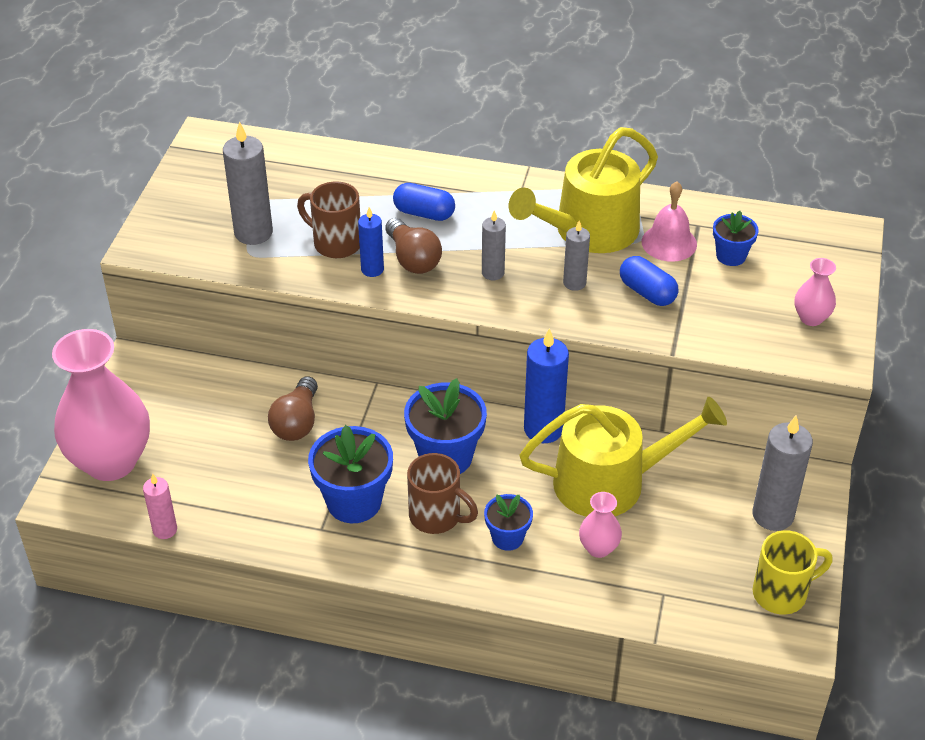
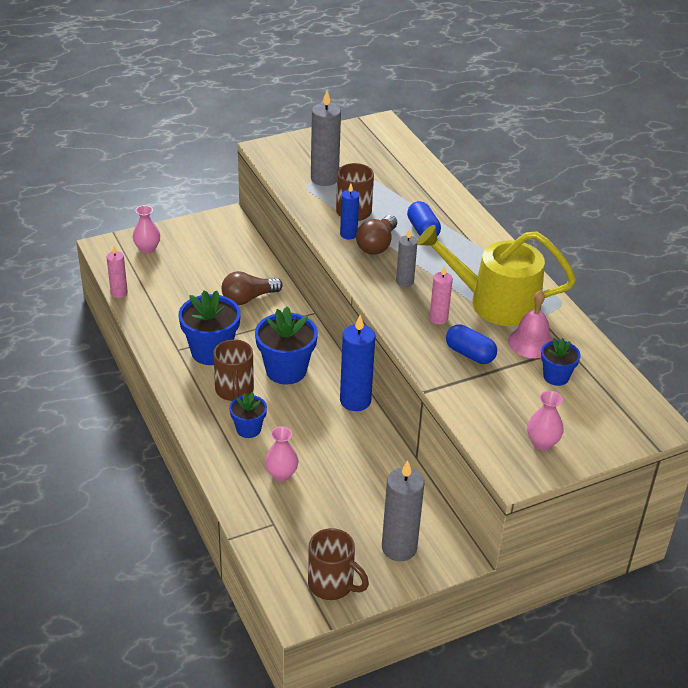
camera: 50 degrees right, 5 degrees down
(111, 461) = (147, 249): pink vase -> pink vase, size x0.44
(574, 283) = (438, 319): grey candle -> pink candle
(610, 482) = (343, 453): yellow watering can -> none
(647, 292) = (470, 354): blue capsule -> blue capsule turned 60 degrees counterclockwise
(781, 593) = (332, 584): yellow mug -> brown mug

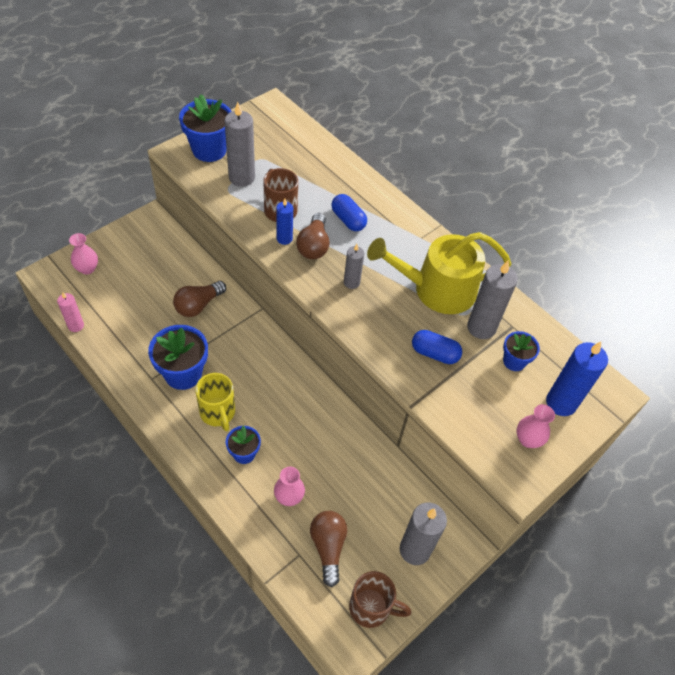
camera: 20 degrees left, 15 degrees up
(234, 391) = (218, 413): brown mug -> yellow mug
(286, 370) = (257, 378): blue flower pot -> blue flower pot (209, 150)
(306, 525) = (328, 547): none -> brown light bulb
(355, 401) = (327, 397): blue candle -> blue candle (561, 403)
(438, 319) = (394, 319): pink candle -> none
(531, 342) = (481, 327): pink bell -> grey candle

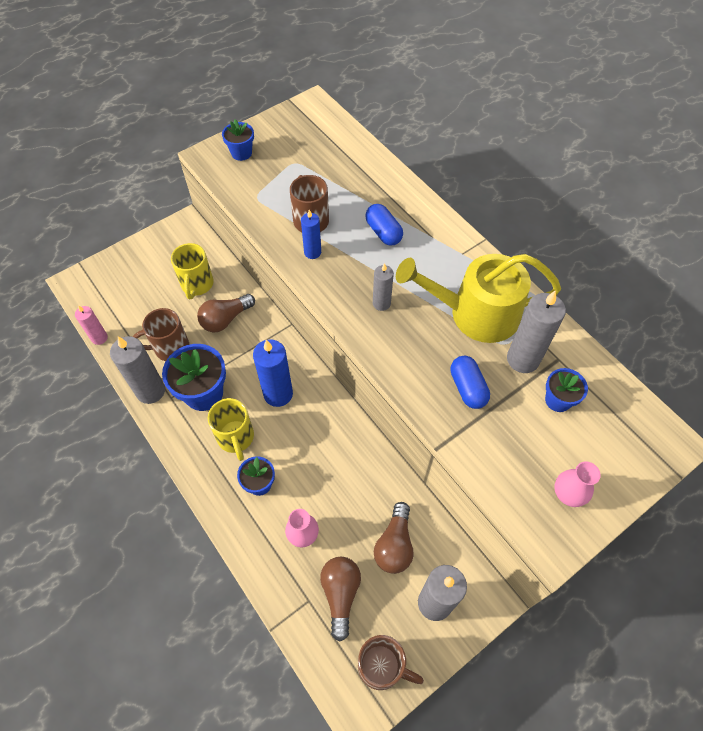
camera: 10 degrees right, 5 degrees up
(87, 269) = (116, 277): pink vase -> none
(146, 333) = (170, 348): none -> brown mug
(168, 274) = (197, 285): none -> yellow mug
(209, 150) = (241, 153): blue flower pot -> blue flower pot, size x0.57
(242, 177) = (273, 184): grey candle -> grey candle (150, 391)
(313, 245) = (343, 260): brown light bulb -> brown light bulb (394, 545)
(434, 353) = (467, 388): blue capsule -> blue capsule turned 45 degrees clockwise
(561, 403) = (609, 452): blue candle -> blue candle (278, 394)

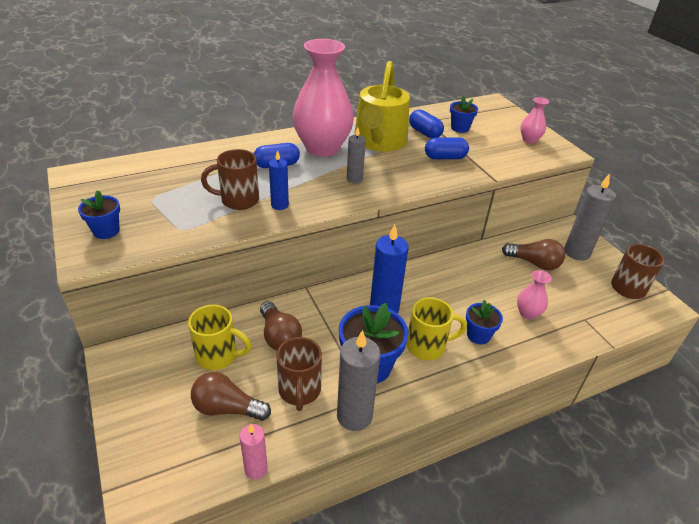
camera: 80 degrees left, 20 degrees down
(340, 594) = (577, 299): brown light bulb -> brown light bulb (227, 408)
(435, 262) = (322, 148): none -> pink vase
(523, 359) = (424, 133): grey candle -> blue capsule

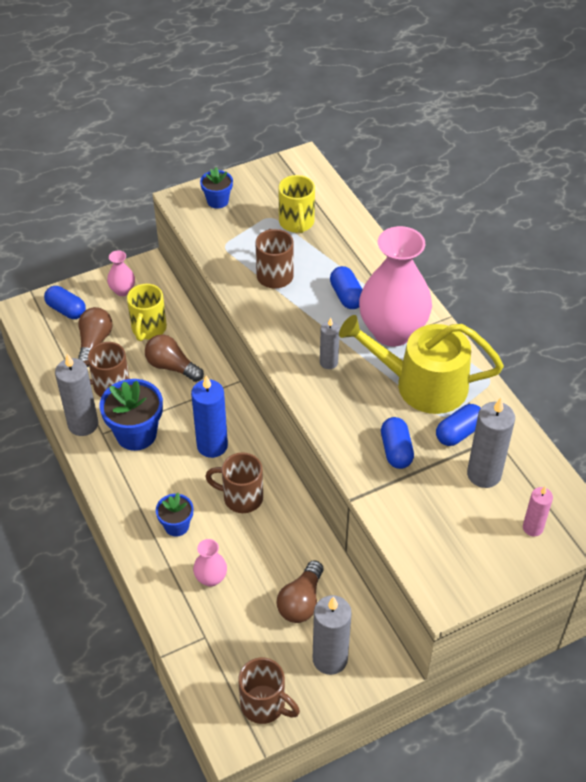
camera: 90 degrees right, 10 degrees up
(159, 442) = (66, 310): none -> blue capsule
(256, 469) = (40, 367): pink candle -> pink candle (532, 528)
(279, 205) = (270, 306): blue candle -> none
(279, 336) = (172, 367): brown light bulb -> brown light bulb turned 60 degrees clockwise
(427, 346) = (161, 480): yellow mug -> yellow mug (297, 223)
(441, 291) = (241, 497): none -> brown mug
(460, 128) = (484, 474): blue flower pot -> grey candle
(529, 140) = (470, 557): pink vase -> pink vase (122, 290)

